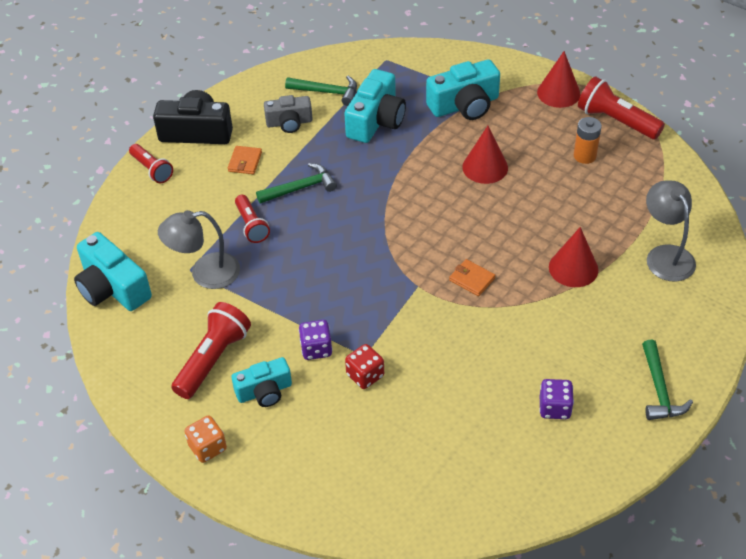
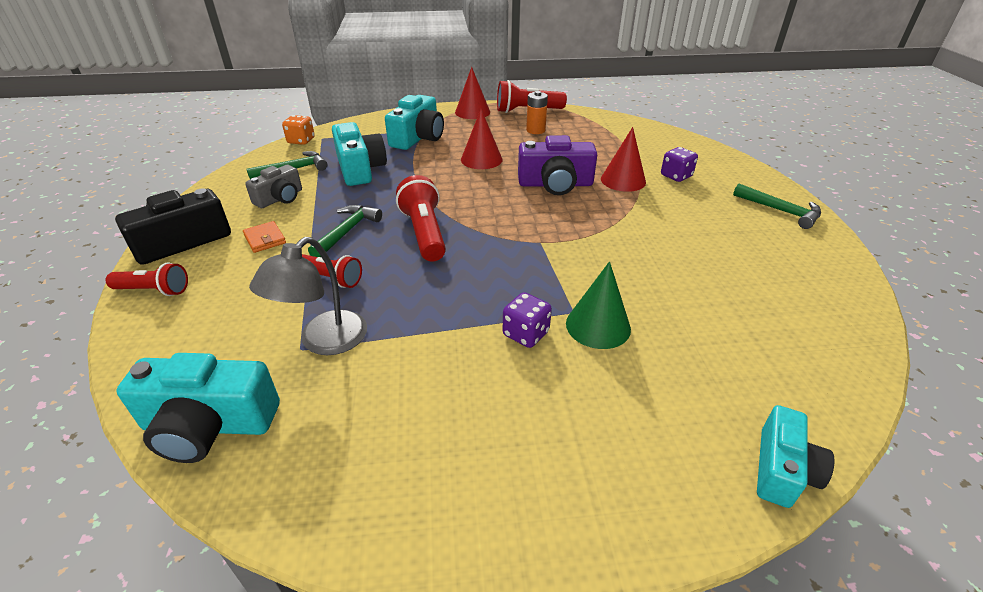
camera: 45 degrees left, 10 degrees down
(207, 447) = (549, 515): orange dice -> orange dice (301, 141)
(213, 359) = (433, 414): red flashlight -> red flashlight (424, 233)
(264, 391) = (529, 404): turquoise camera -> turquoise camera (782, 470)
(365, 375) = (598, 326): red dice -> green cone
(472, 279) = (572, 218): orange wallet -> none
(508, 235) = (555, 184): none -> purple camera
(554, 408) = (752, 257): purple dice -> purple dice (676, 176)
(665, 255) = (659, 151): grey lamp -> none

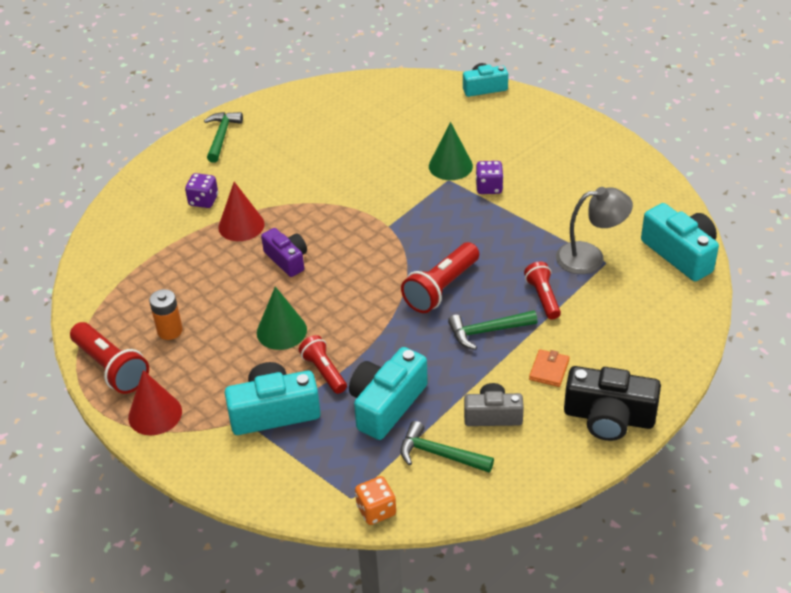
camera: 125 degrees left, 5 degrees up
(154, 290) = (659, 373): red flashlight -> red flashlight (324, 371)
(481, 159) = (281, 331): red cone -> green cone
(555, 184) = (287, 259): purple camera -> purple camera, size x0.64

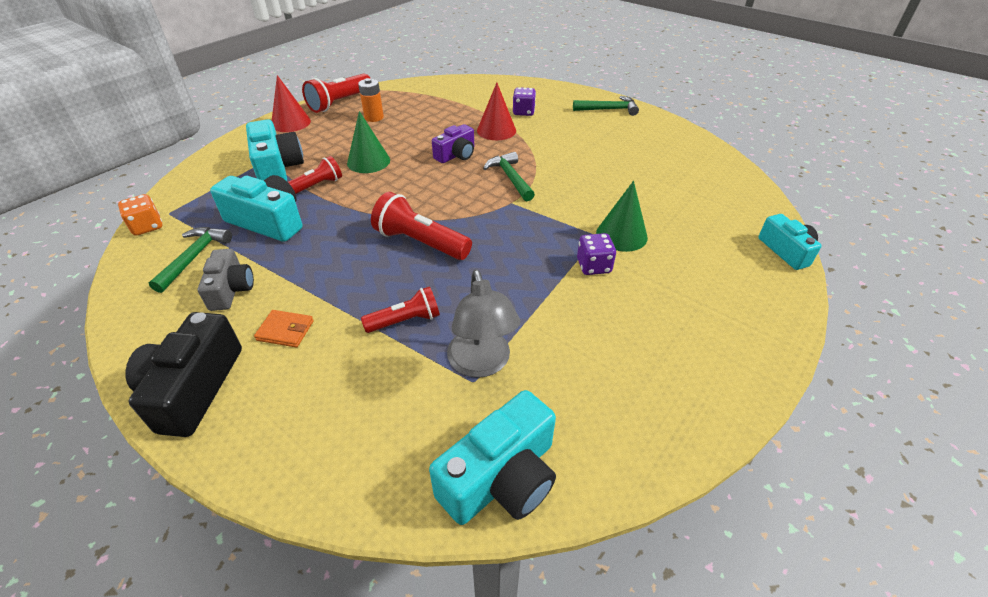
camera: 80 degrees right, 0 degrees up
(487, 331) = (354, 279): green hammer -> green hammer (510, 178)

